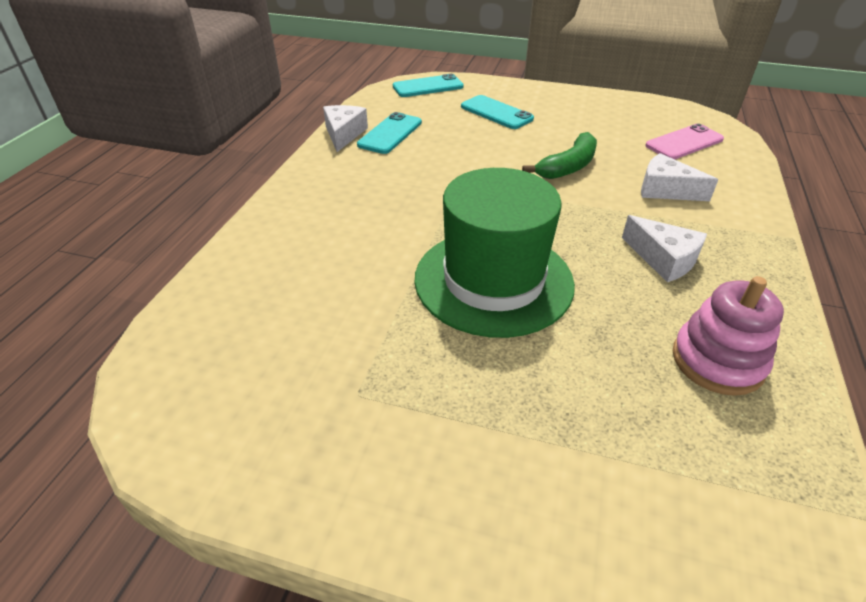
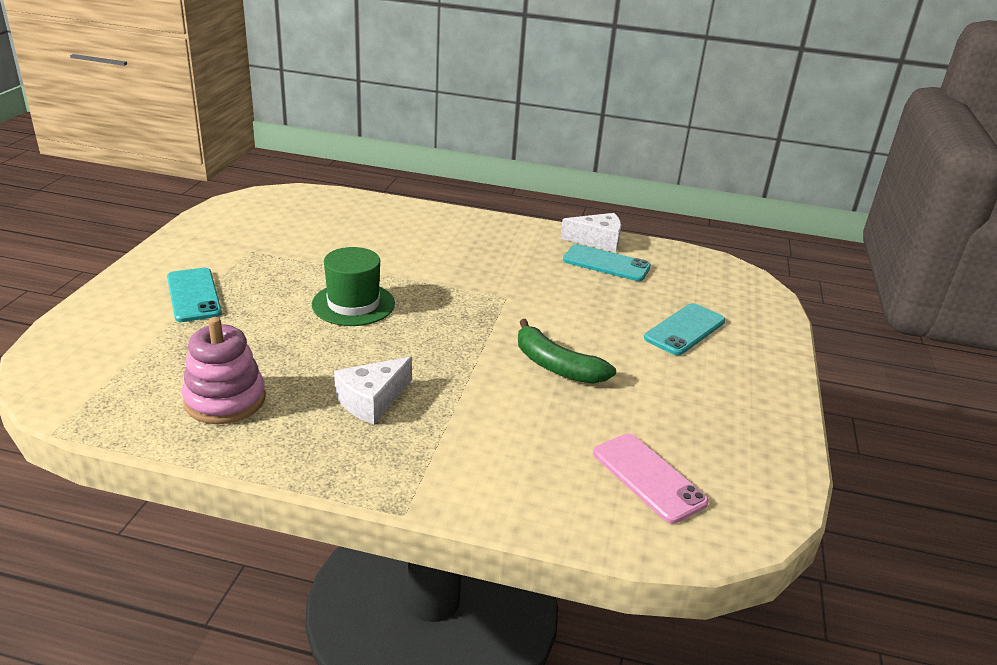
camera: 85 degrees right, 10 degrees down
(428, 86) = (740, 287): turquoise phone -> turquoise phone (194, 295)
(493, 281) = (353, 304): green hat -> green hat, size x0.60
(665, 190) = (510, 430): white cheese -> none

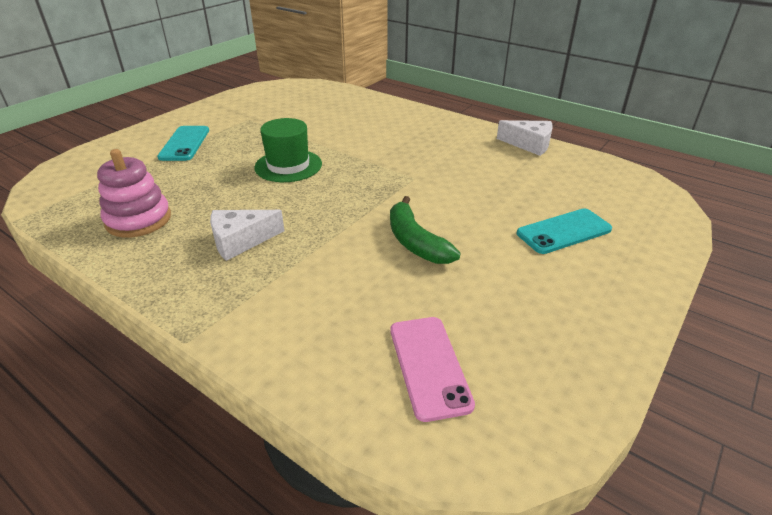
camera: 25 degrees right, 5 degrees up
(606, 263) = (524, 163): turquoise phone -> none

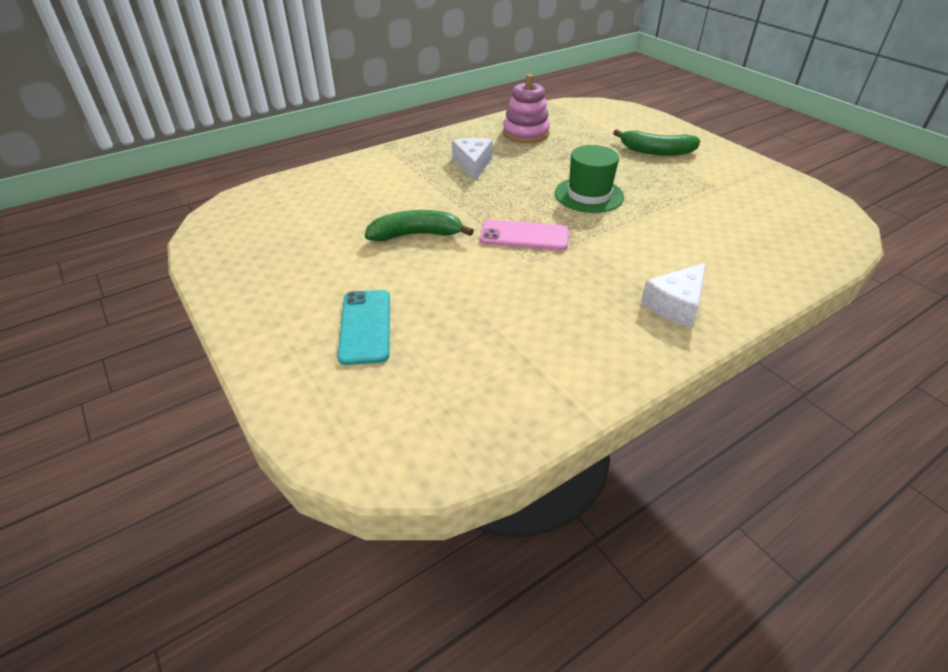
camera: 110 degrees right, 5 degrees up
(185, 144) = (656, 151): turquoise phone -> green banana
(429, 366) = (289, 210): pink phone -> pink phone (524, 236)
(529, 144) = (582, 389): white cheese -> white cheese (675, 305)

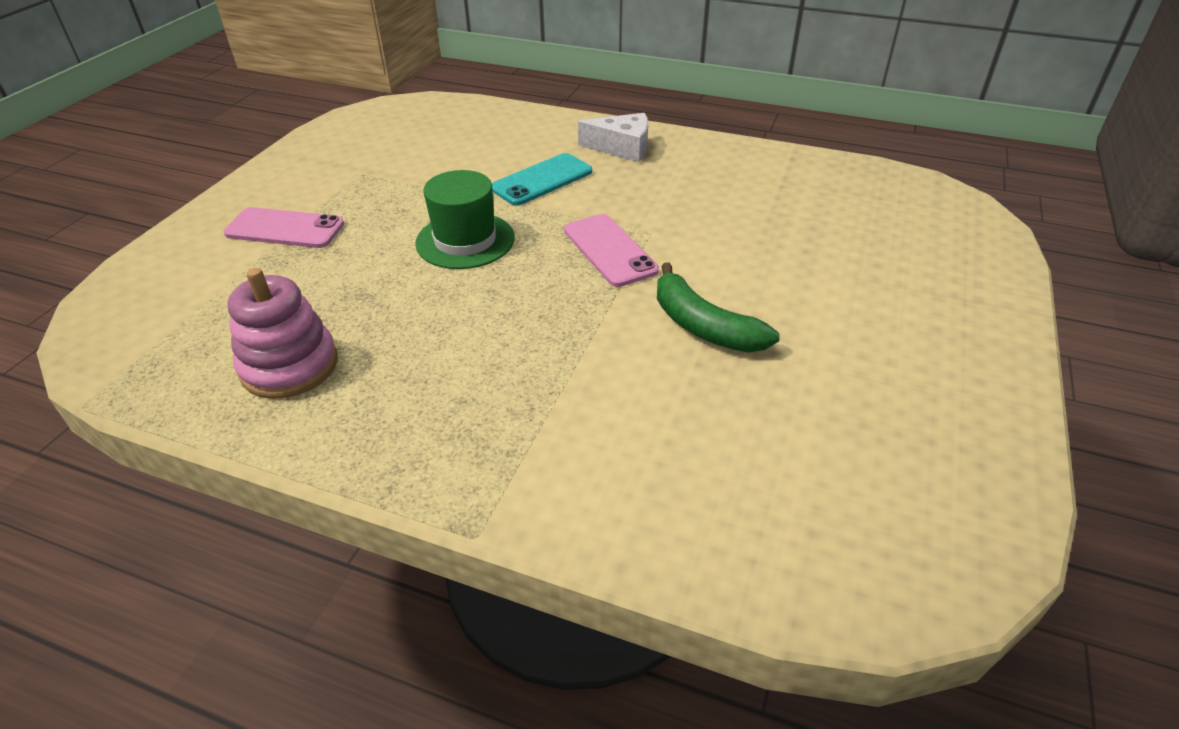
camera: 125 degrees left, 0 degrees up
(365, 326) = (877, 277): turquoise phone -> turquoise phone (542, 180)
(472, 165) = (464, 370): white cheese -> none
(656, 151) = (285, 229): green banana -> pink phone

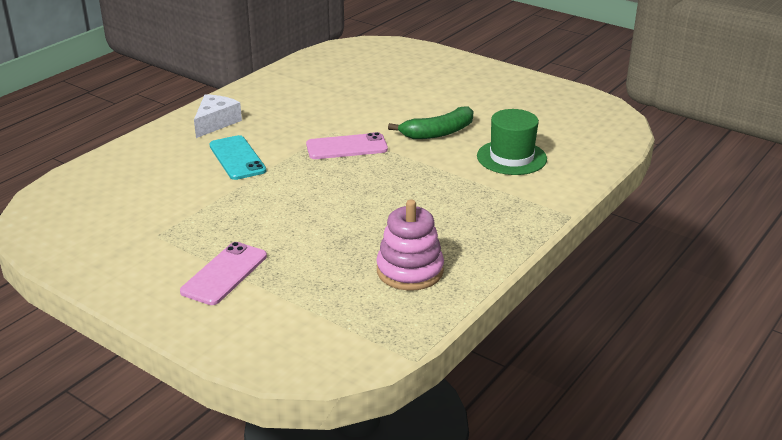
camera: 75 degrees left, 10 degrees down
(465, 240) = (299, 196): green hat -> green hat (511, 157)

